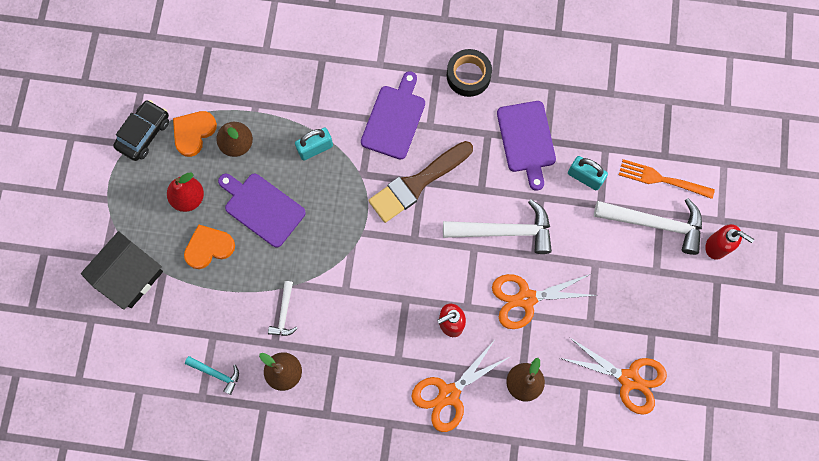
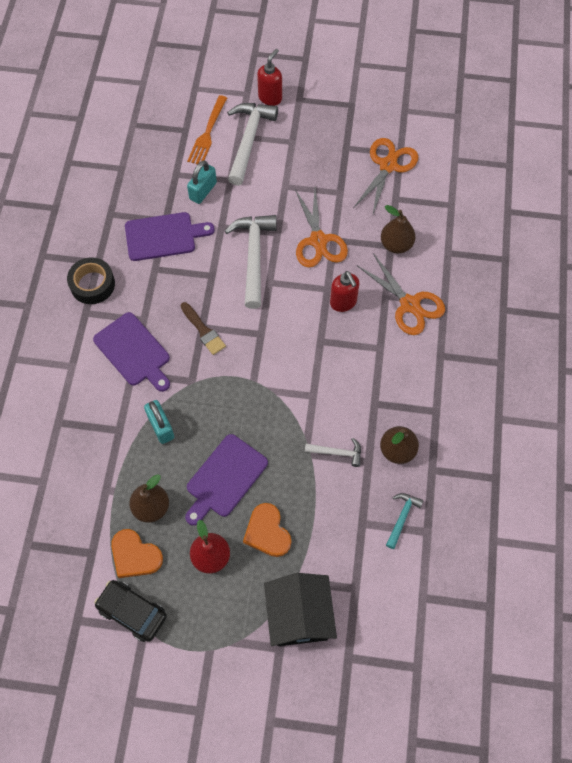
camera: 90 degrees left, 10 degrees down
(130, 276) = (299, 616): black house -> black house turned 45 degrees clockwise
(394, 119) = (134, 351): purple cutting board -> purple cutting board turned 150 degrees counterclockwise
(417, 183) = (203, 331): brown brush -> brown brush, size x0.56

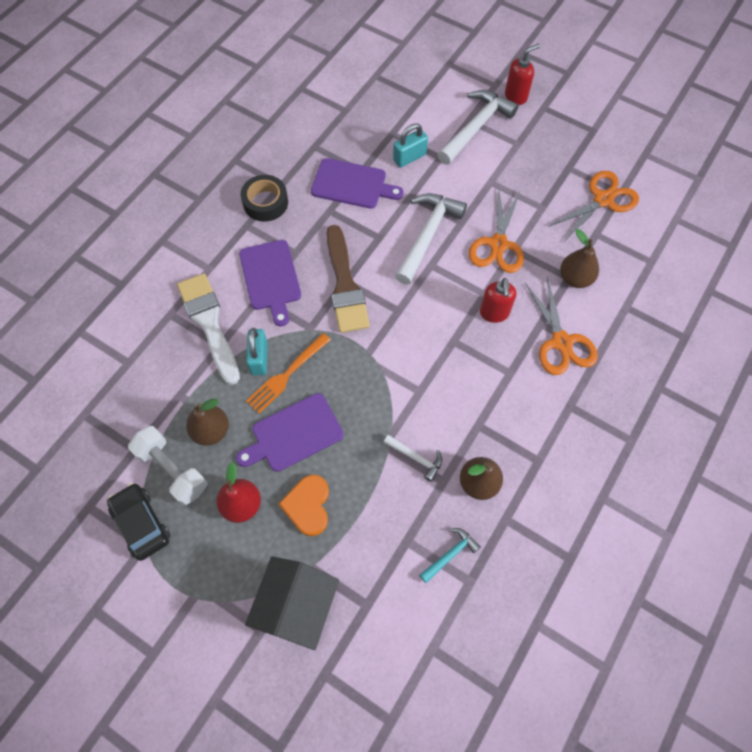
camera: 25 degrees right, 0 degrees up
(99, 415) = (209, 323): none -> white brush
(135, 555) = (172, 470): orange heart -> white dumbbell
(203, 331) = (345, 285): brown brush -> brown brush, size x1.79
(207, 132) = (440, 107): orange fork -> orange fork (287, 374)

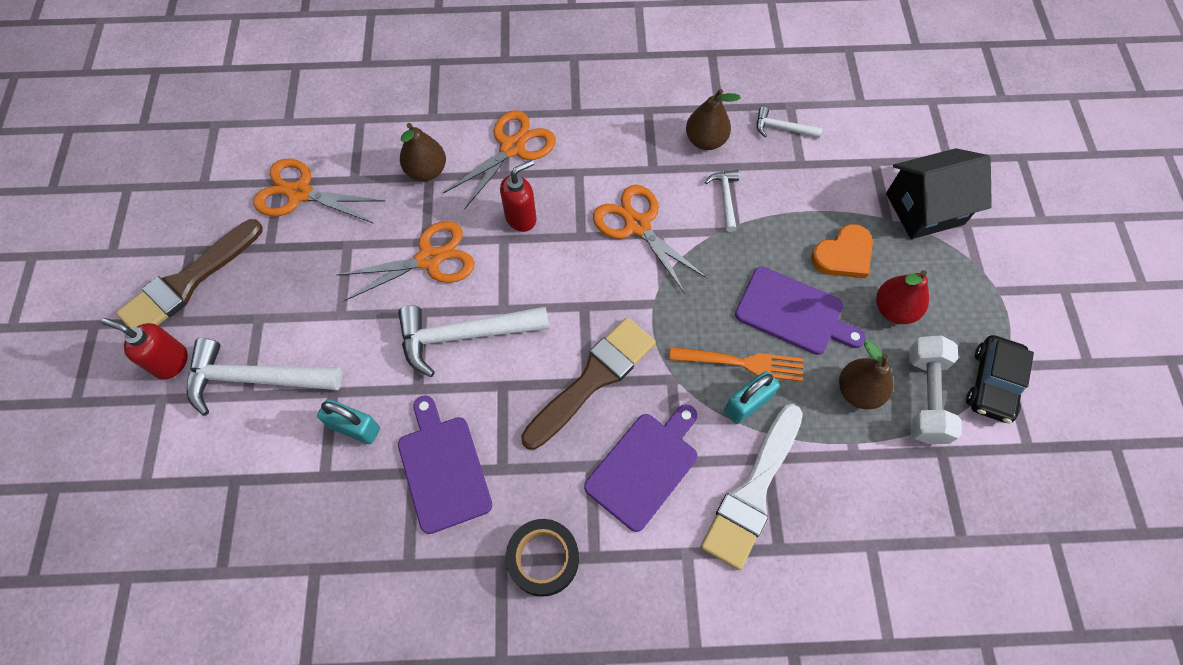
camera: 125 degrees left, 0 degrees up
(436, 381) = (637, 225): none -> orange scissors
(450, 554) = (782, 128): turquoise hammer -> white hammer
(568, 121) = (188, 282): none -> brown brush

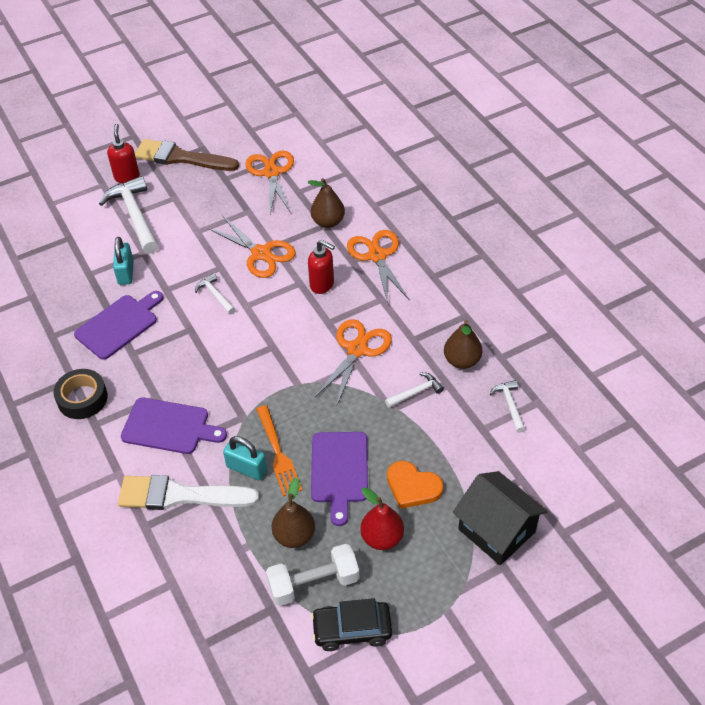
camera: 65 degrees right, 15 degrees down
(465, 335) = (215, 295): white hammer -> white hammer, size x0.50
(512, 148) = (377, 256): orange scissors -> orange scissors turned 120 degrees counterclockwise
(593, 379) = (219, 373): brown brush -> none

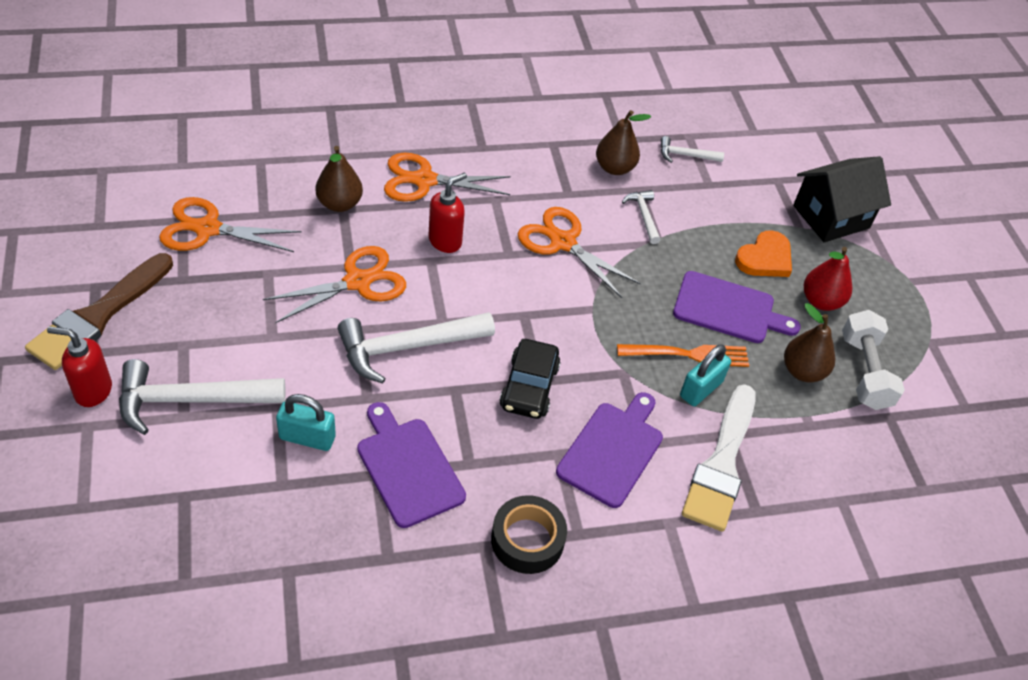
camera: 80 degrees left, 0 degrees up
(215, 295) = (407, 347): white hammer -> white hammer, size x1.99
(352, 629) = (922, 357): black car -> black car (529, 387)

